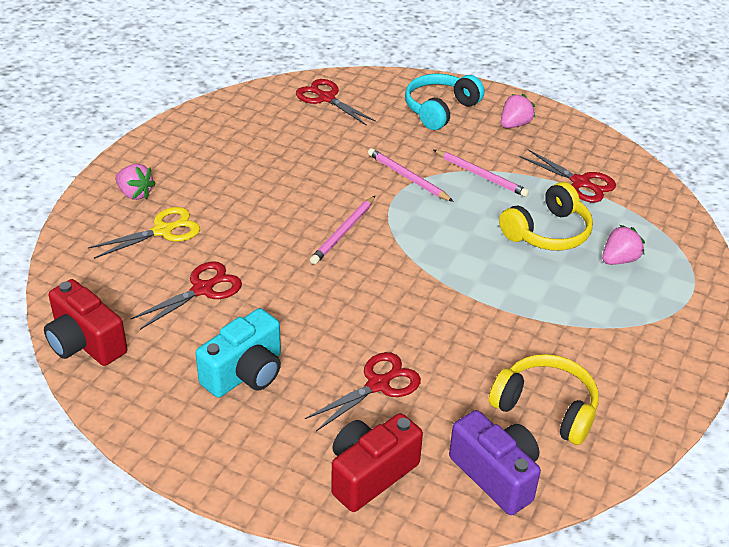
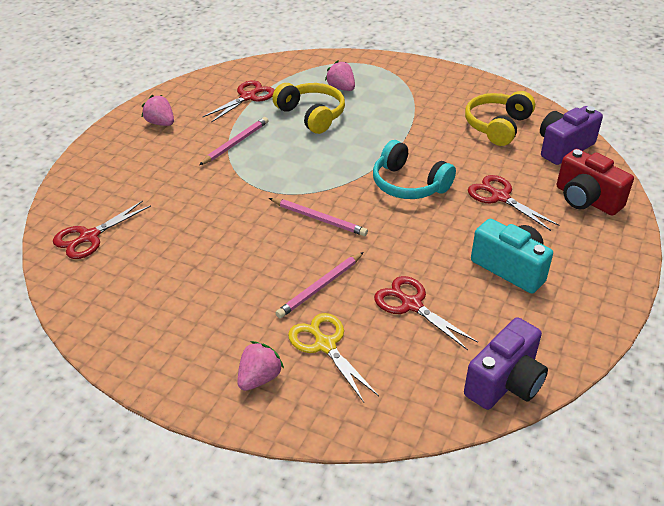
camera: 90 degrees left, 0 degrees up
(85, 343) = (505, 383): red camera -> purple camera
(408, 177) = (237, 182): pink pencil -> pink pencil (320, 287)
(440, 109) = (127, 162): turquoise headphones -> turquoise headphones (408, 184)

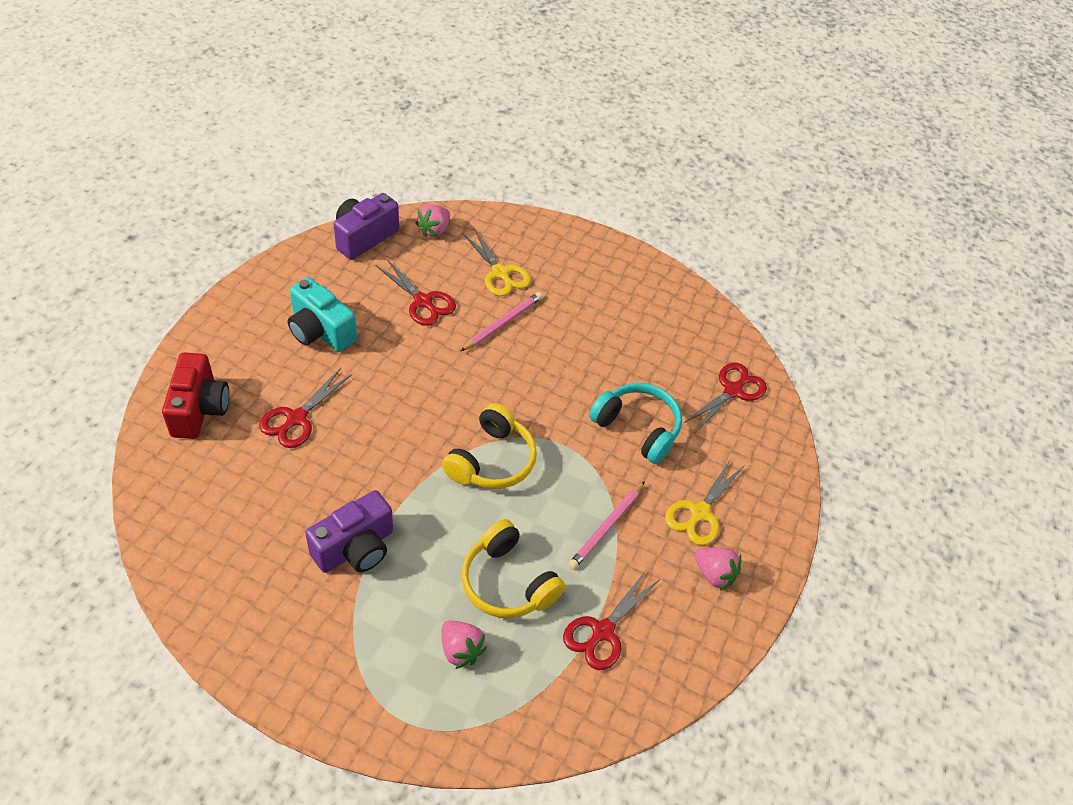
camera: 175 degrees right, 10 degrees up
(158, 153) = (699, 513): none -> yellow scissors
(259, 378) = (551, 252): pink strawberry -> pink strawberry (434, 230)
(318, 219) = (502, 400): pink pencil -> none
(408, 184) = (396, 443): turquoise headphones -> turquoise headphones (637, 428)
(497, 126) = (250, 545): yellow headphones -> yellow headphones (492, 460)
(500, 197) = (296, 419): red scissors -> red scissors turned 75 degrees clockwise
(563, 148) = (180, 496): purple camera -> purple camera (355, 548)
(586, 200) = (199, 409): red camera -> red camera turned 45 degrees clockwise

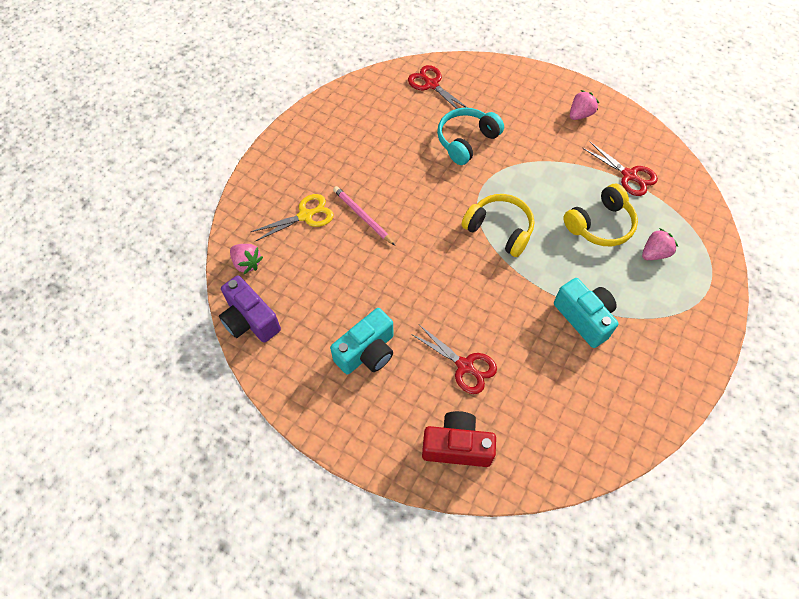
camera: 80 degrees left, 10 degrees up
(355, 548) = (584, 318): purple camera -> turquoise camera
(423, 302) = (335, 273): red scissors -> none
(606, 527) = (550, 166): pink pencil -> none
(699, 513) = (535, 116): yellow scissors -> none

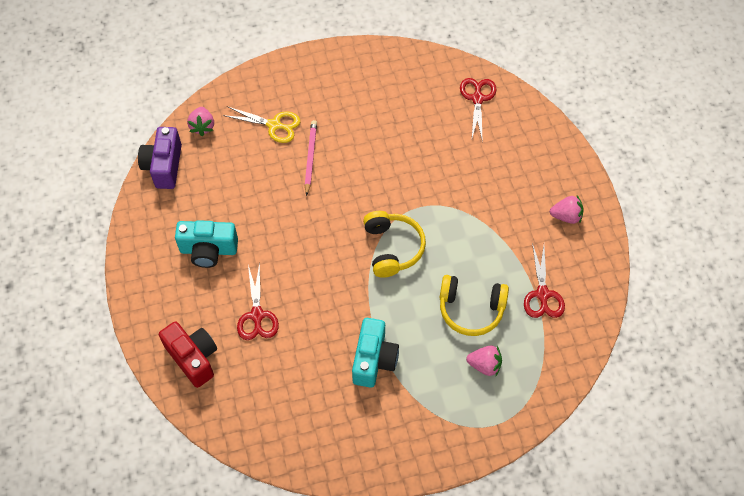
camera: 45 degrees right, 0 degrees up
(466, 141) = (450, 163): turquoise headphones -> none

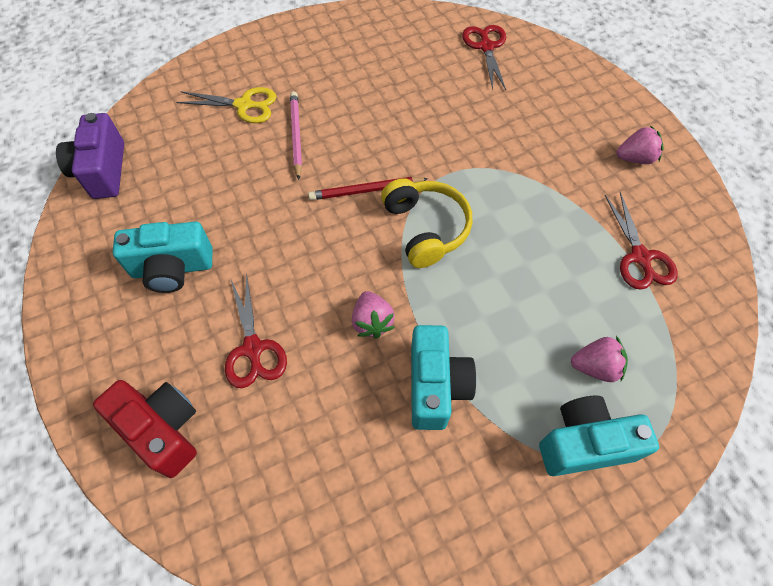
camera: 10 degrees left, 0 degrees up
(202, 126) = (151, 118): pink strawberry -> pink strawberry (372, 322)
(355, 211) = (366, 190): none -> red pencil
(461, 411) = (584, 443): none -> turquoise camera
(471, 309) = (552, 292): yellow headphones -> none

